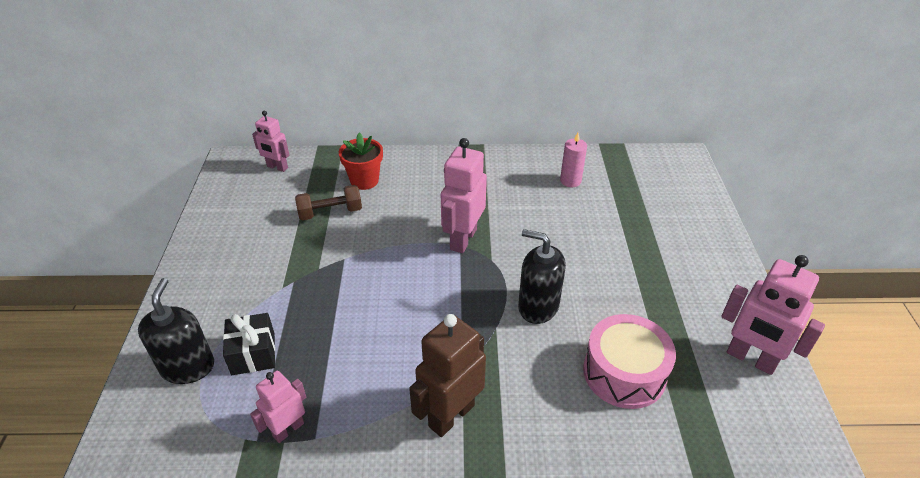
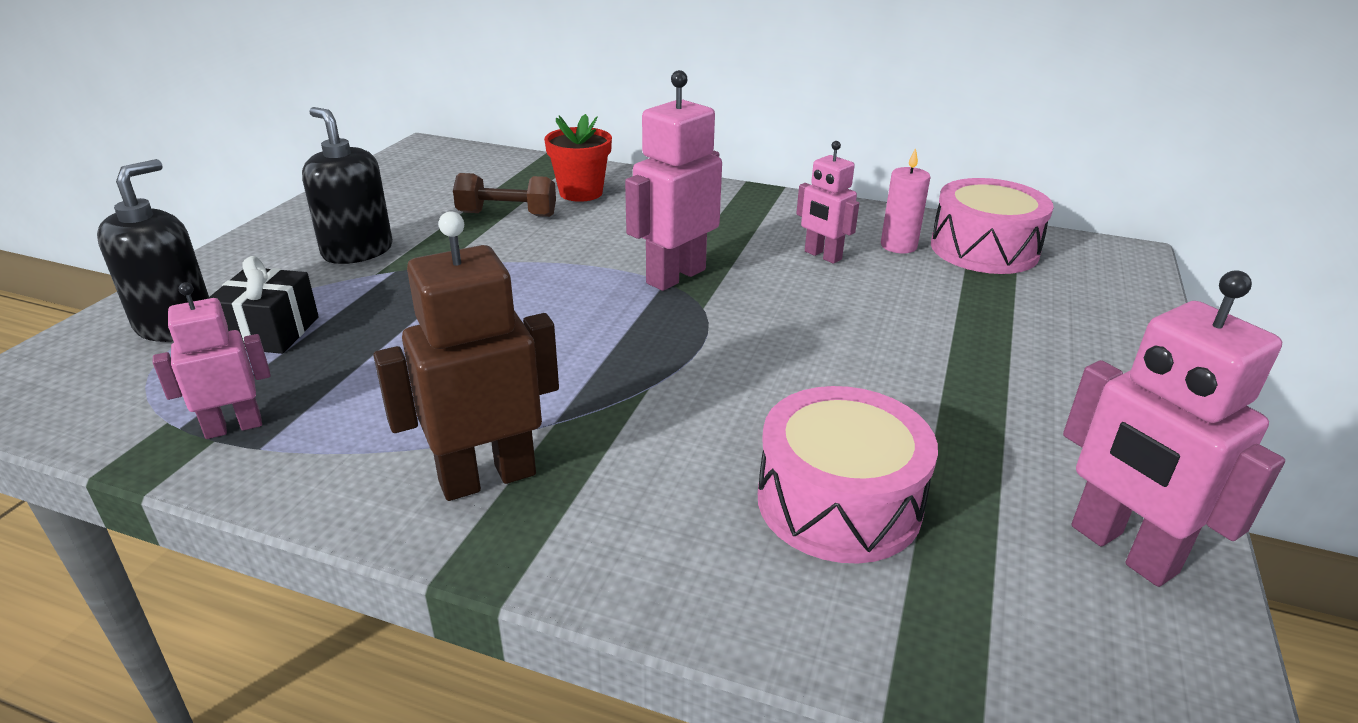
camera: 20 degrees right, 10 degrees down
(277, 167) = (476, 162): pink robot -> pink robot (822, 256)
(538, 306) = (739, 377): black soap dispenser -> black soap dispenser (357, 251)
(615, 172) = (984, 249): none -> pink drum

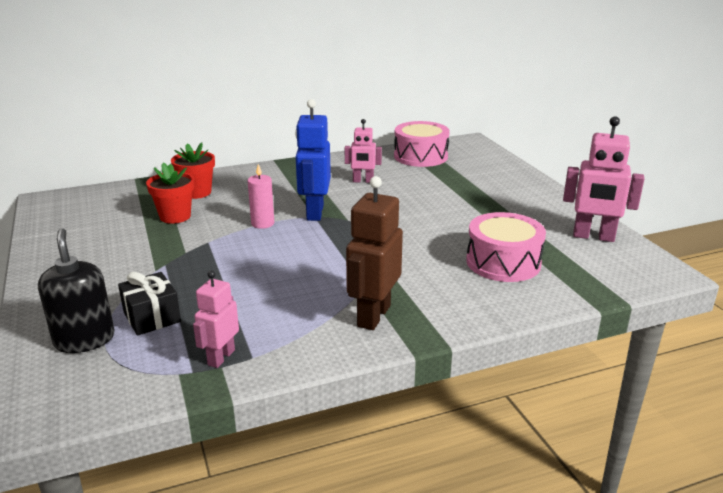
camera: 40 degrees left, 5 degrees down
(357, 251) = (121, 264): black soap dispenser -> none
(507, 214) = (175, 216): brown dumbbell -> red flower pot
(675, 276) = (314, 212): pink robot -> blue robot
(898, 246) = (387, 166): pink candle -> pink candle (262, 223)

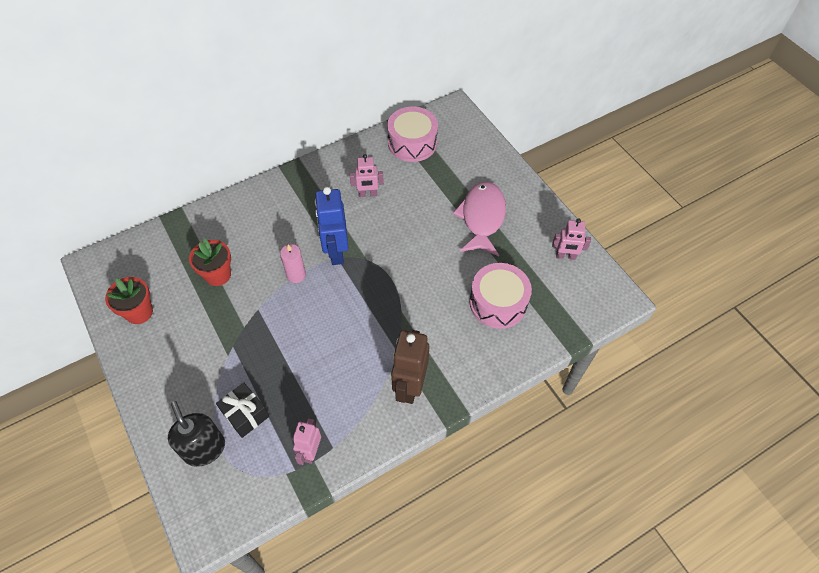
camera: 10 degrees left, 30 degrees up
(197, 192) = (224, 233): red flower pot -> red flower pot (139, 312)
(491, 204) = (482, 218): none -> pink fish
(593, 237) = (565, 256): pink robot -> pink robot, size x0.61

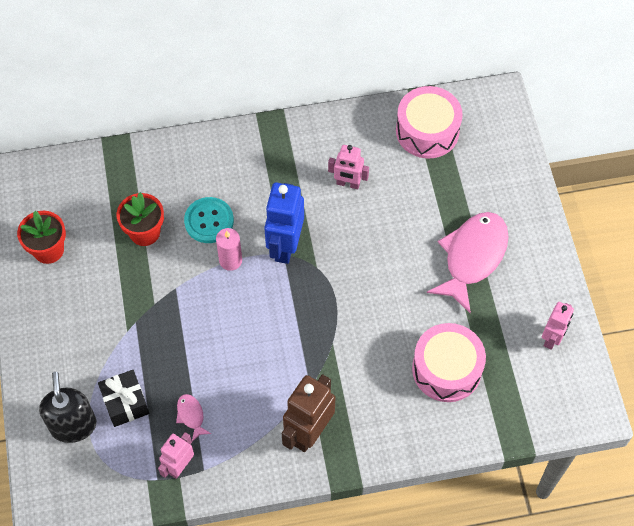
camera: 20 degrees right, 5 degrees up
(268, 251) = (209, 221): none -> turquoise button
(306, 406) = (191, 416): none -> pink fish
(565, 256) = (552, 338): pink robot -> pink robot turned 90 degrees counterclockwise

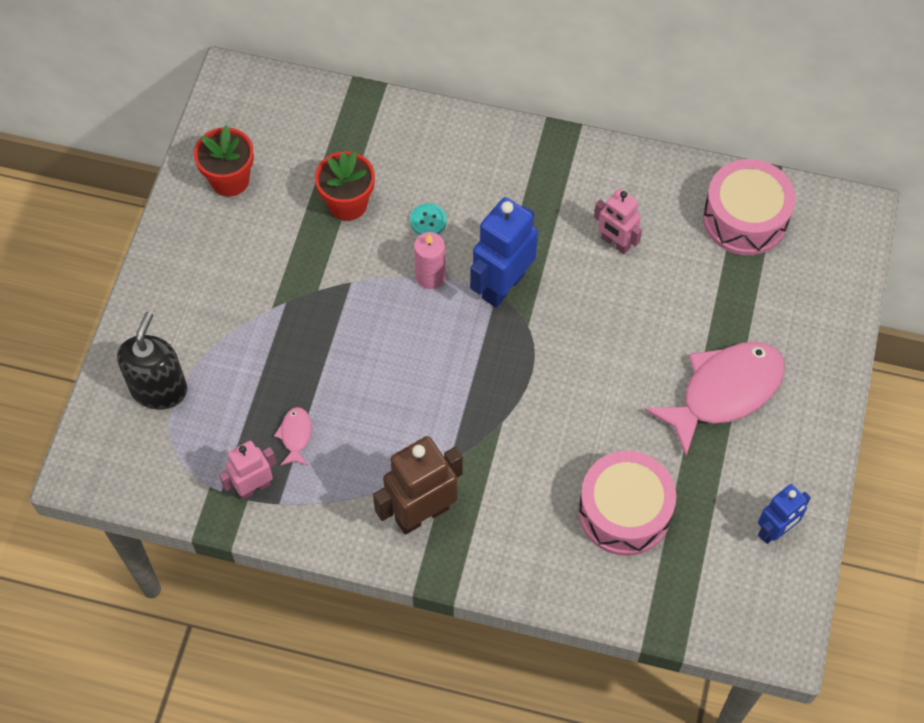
camera: 25 degrees right, 0 degrees up
(125, 403) = (229, 389): black gift -> none
(209, 221) = (428, 221): turquoise button -> turquoise button, size x0.58
(552, 338) = (775, 531): pink robot -> blue robot

